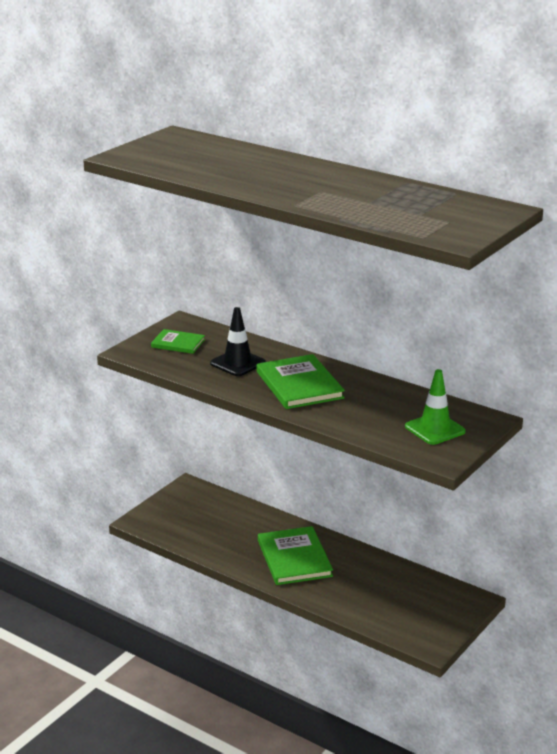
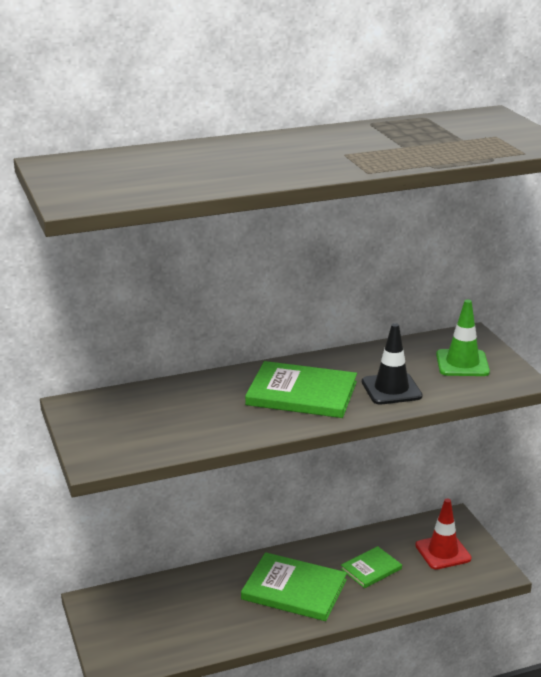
camera: 55 degrees left, 0 degrees up
(178, 343) = (119, 425): green book -> green book (371, 569)
(237, 363) = (212, 408): black traffic cone -> black traffic cone (391, 389)
(423, 609) = (443, 552): none -> red traffic cone

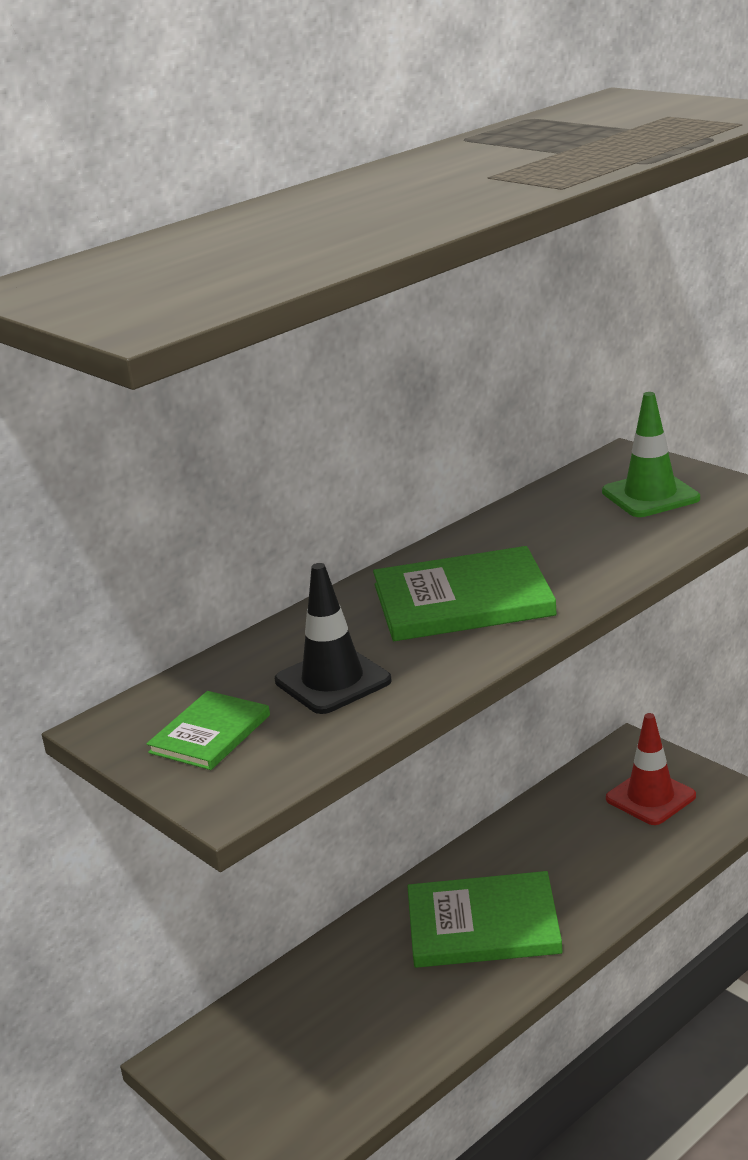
camera: 20 degrees left, 0 degrees up
(371, 569) = (570, 855): green book -> green book (210, 734)
(391, 389) = (587, 556): black traffic cone -> black traffic cone (333, 681)

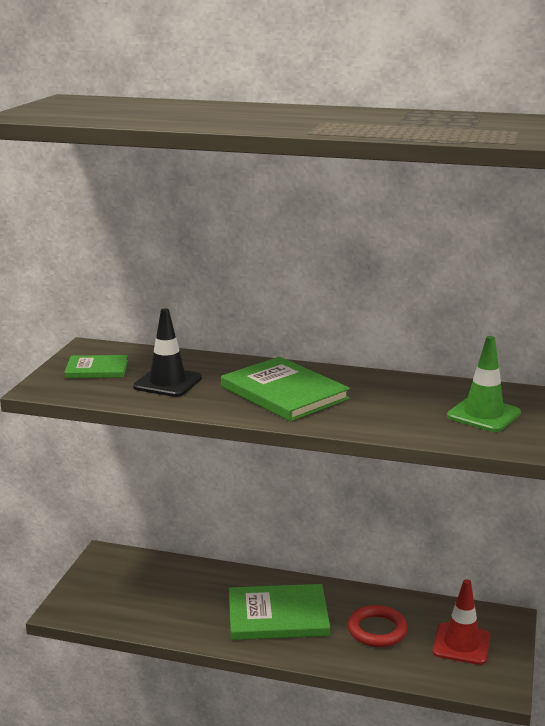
camera: 55 degrees right, 5 degrees down
(483, 924) = (278, 615): green book -> green book turned 60 degrees counterclockwise
(577, 851) = (377, 630): none -> red ring

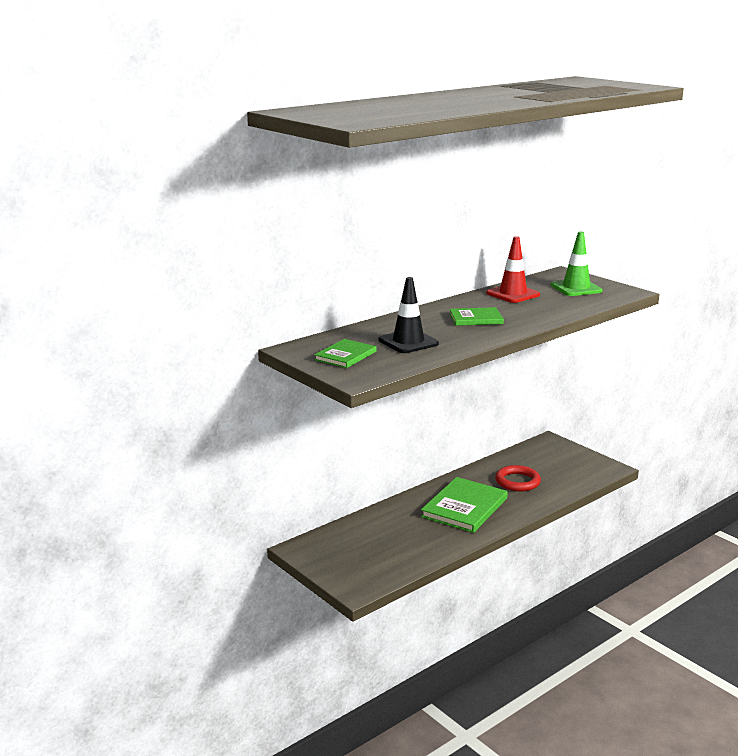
camera: 55 degrees left, 0 degrees up
(284, 393) = (476, 319): green book -> green book, size x0.57
(461, 644) = (559, 463): red traffic cone -> red traffic cone (513, 294)

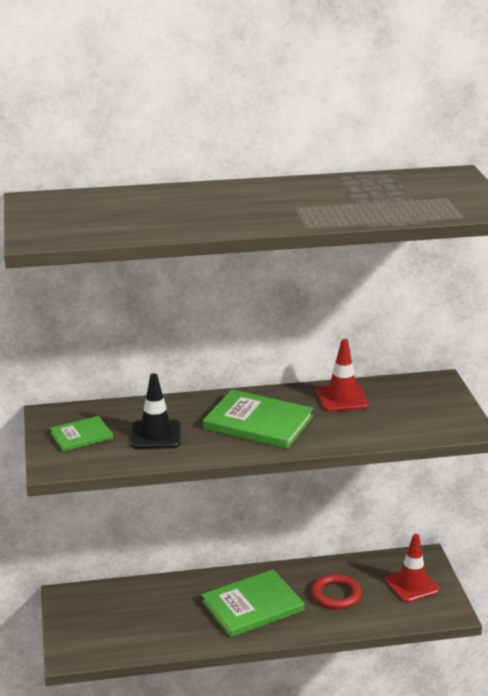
camera: 30 degrees right, 5 degrees up
(476, 319) = (258, 422): green book -> green book, size x1.75
(562, 460) = (412, 585): none -> red traffic cone
(576, 288) = (420, 408): green traffic cone -> none

